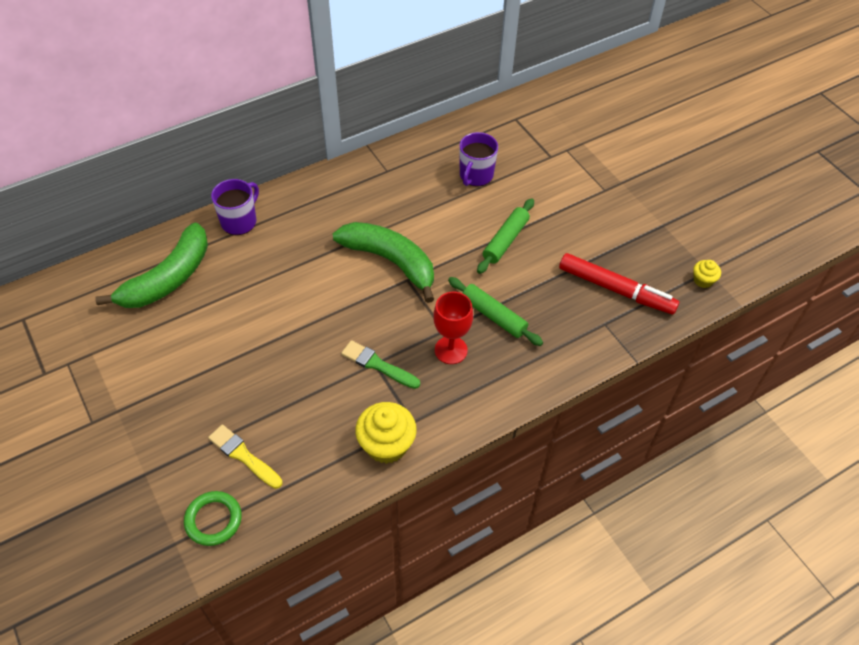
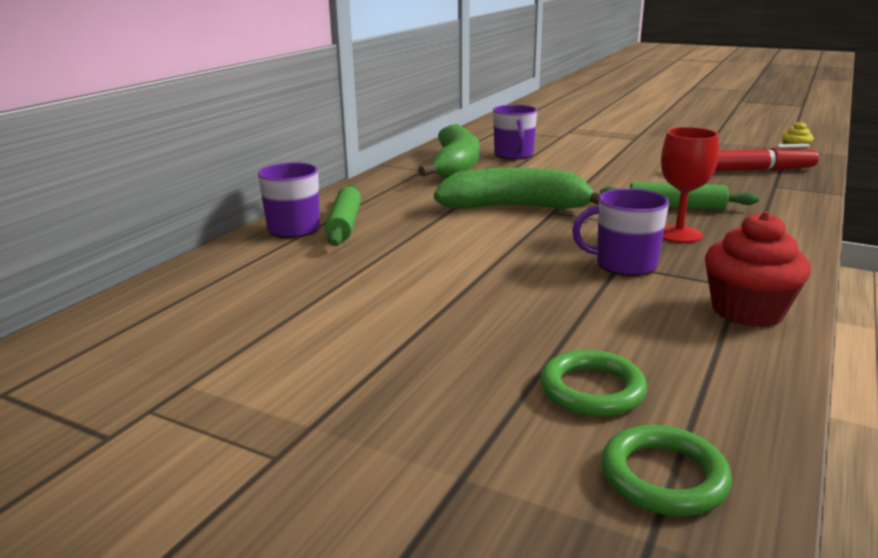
camera: 30 degrees left, 30 degrees down
(168, 278) = (244, 287): green banana -> green banana (455, 166)
(243, 456) = (592, 389): yellow brush -> green ring
(378, 365) = (624, 264): green brush -> purple mug
(386, 444) = (747, 311): yellow cupcake -> red cupcake
(505, 240) = (603, 173): green rolling pin -> green rolling pin (344, 224)

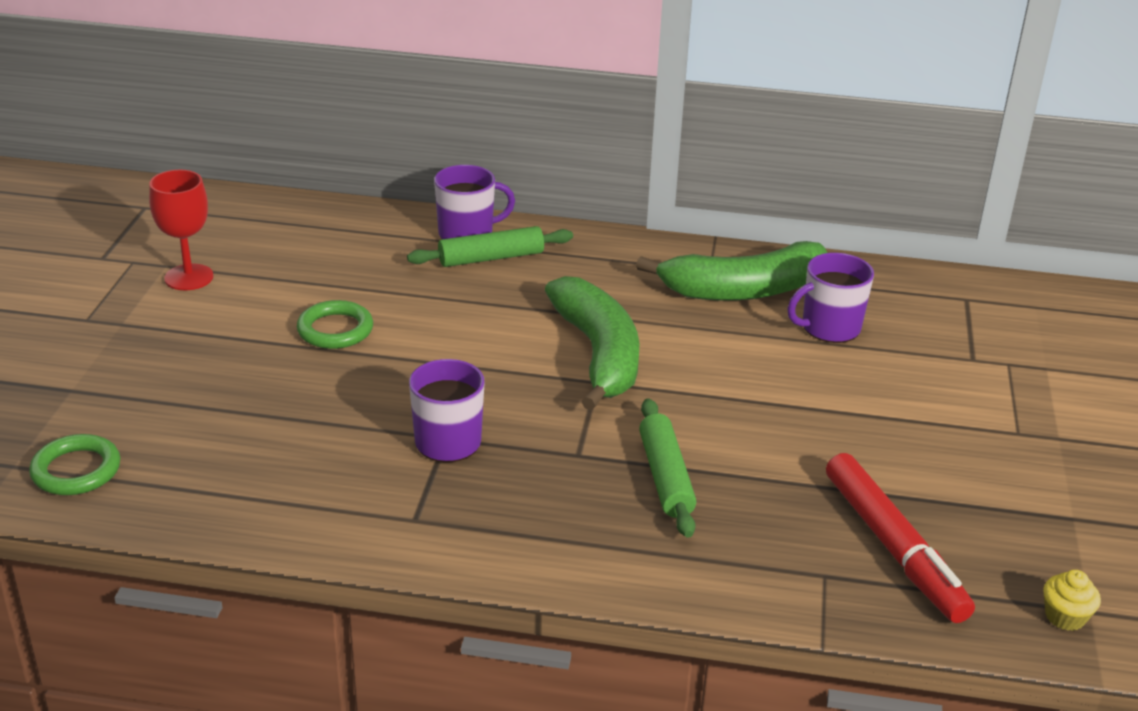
camera: 70 degrees right, 10 degrees up
(592, 389) = (185, 434): green ring -> green ring (335, 330)
(678, 234) = (560, 479): red goblet -> red goblet (189, 277)
(747, 311) = (352, 522): red cupcake -> none

